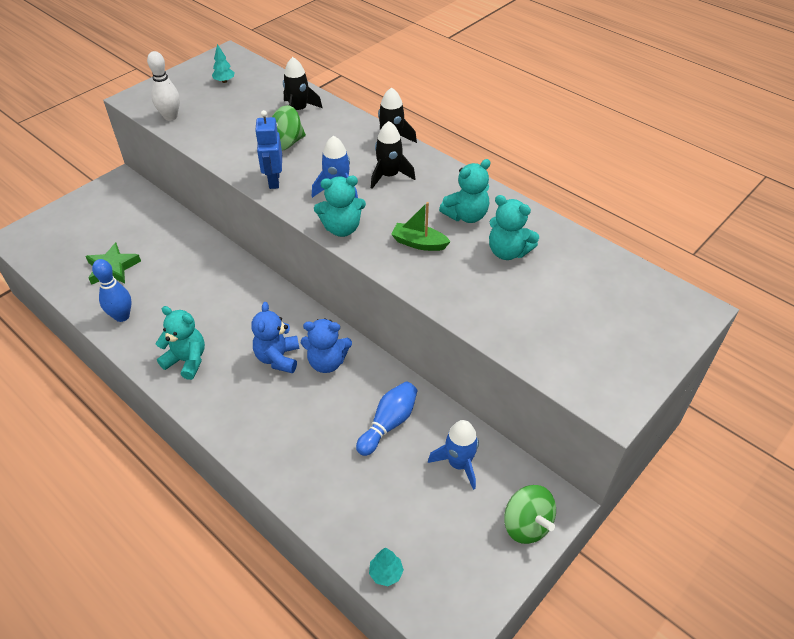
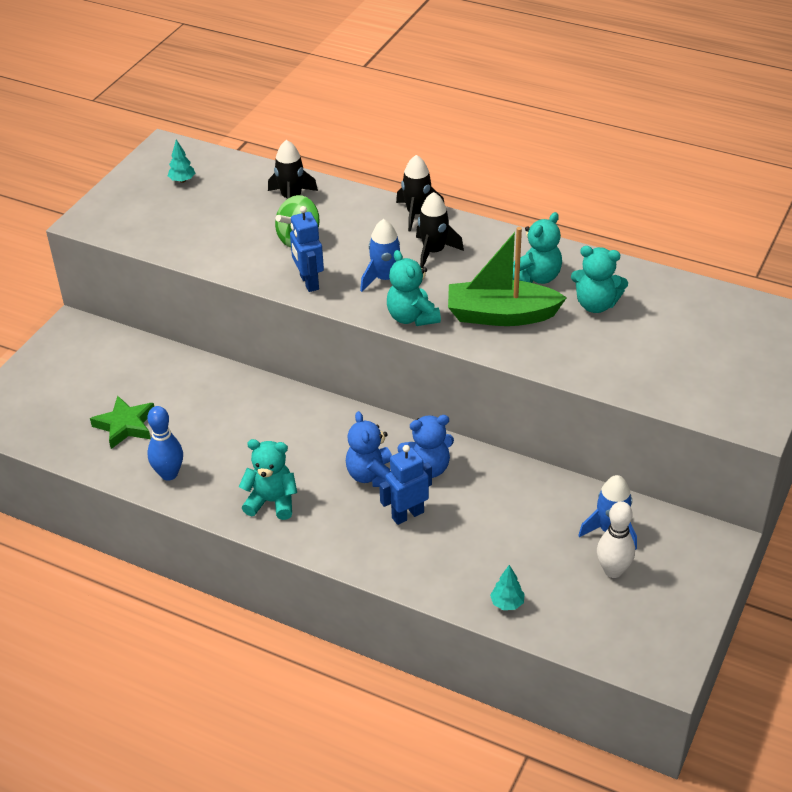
camera: 15 degrees left, 5 degrees down
(170, 117) = (143, 234): white bowling pin -> white bowling pin (613, 570)
(289, 401) = (407, 515): none -> blue robot
(342, 228) = (412, 317): turquoise teddy bear -> turquoise teddy bear turned 90 degrees clockwise
(386, 573) = (583, 642): turquoise tree -> turquoise tree (507, 603)
(388, 424) = (522, 511): blue bowling pin -> none
(419, 243) = (501, 315): green boat -> green boat, size x1.82
(526, 524) = (699, 567): green spinning top -> none

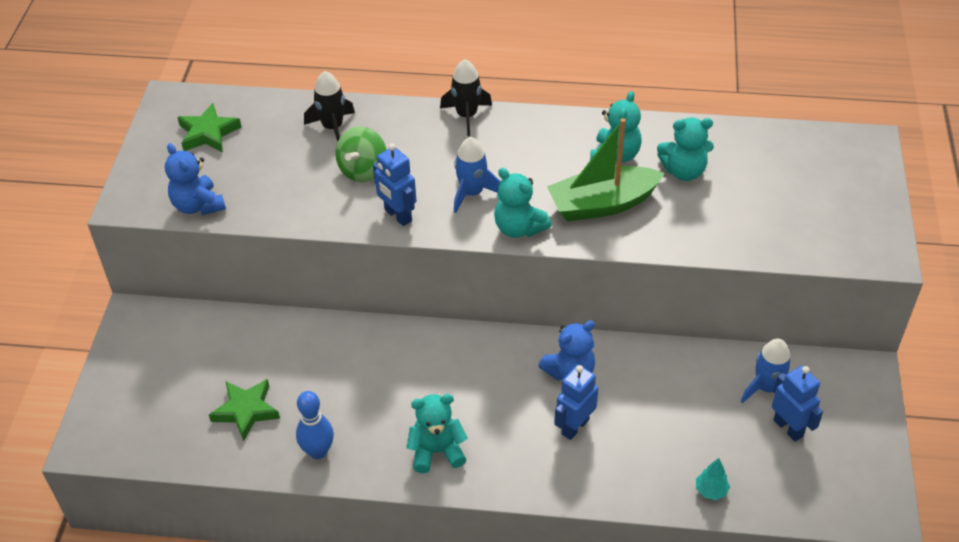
camera: 20 degrees left, 5 degrees up
(182, 180) = (208, 133): turquoise tree -> green star
(372, 476) = (521, 395): blue teddy bear -> blue teddy bear (198, 205)
(434, 252) = (504, 152): black rocket -> none
(613, 570) = (788, 428): white bowling pin -> blue robot

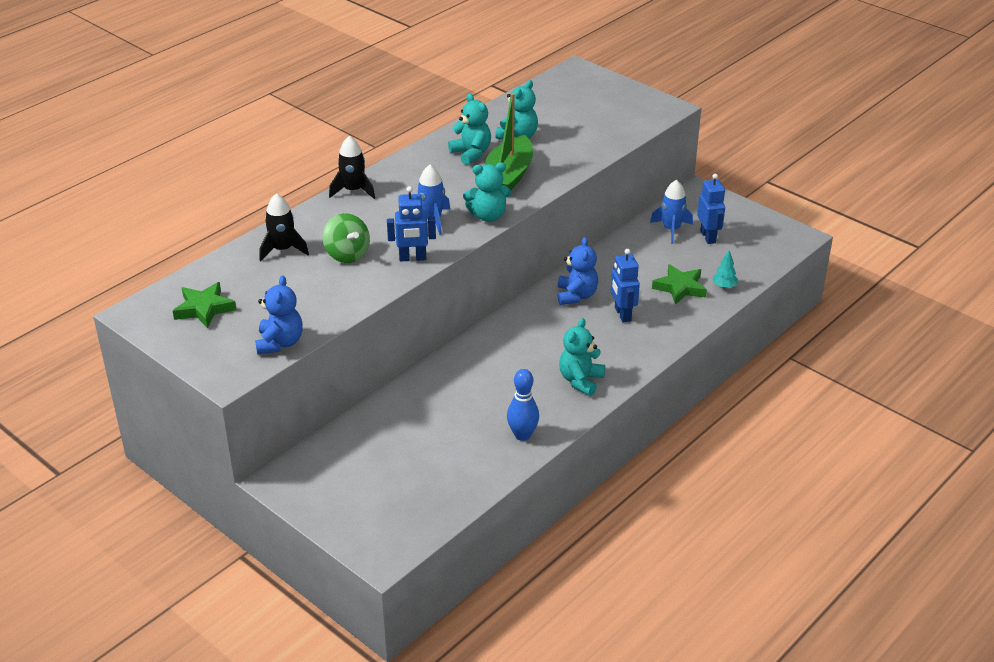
camera: 55 degrees left, 10 degrees down
(198, 205) = (280, 343): blue teddy bear -> blue teddy bear turned 90 degrees counterclockwise
(246, 411) = (446, 456): green star -> green star (680, 287)
(788, 428) = (708, 237): blue robot -> blue robot turned 75 degrees clockwise

